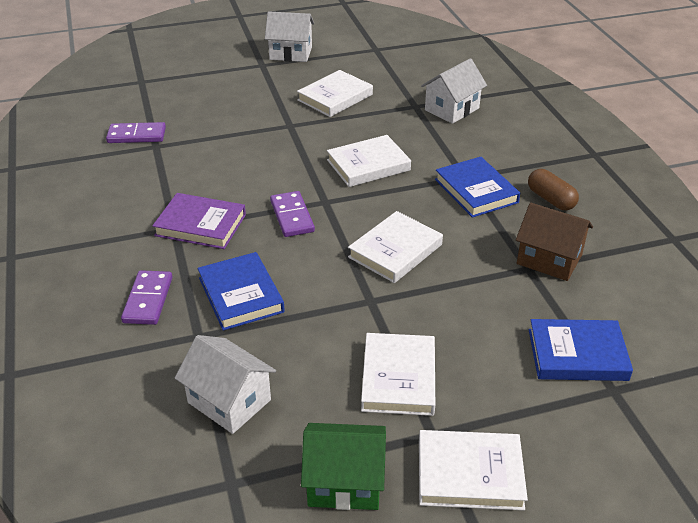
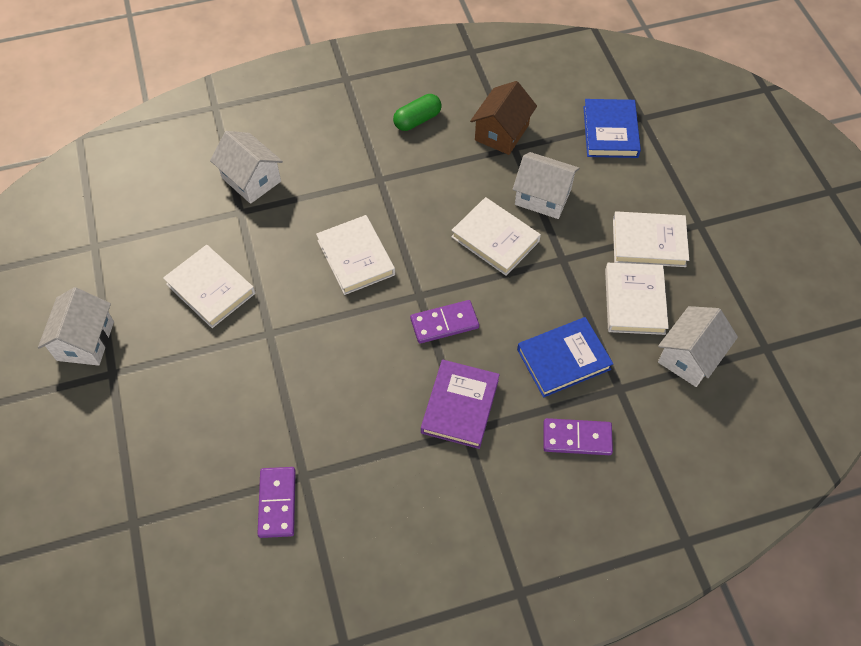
camera: 90 degrees left, 20 degrees up
(344, 482) = (751, 277): green house -> none
(458, 288) = (543, 197): none -> white house
(469, 474) = (729, 205): white book -> white book (634, 301)
(476, 191) = (403, 172): blue book -> none
(551, 199) = (417, 120): brown capsule -> green capsule

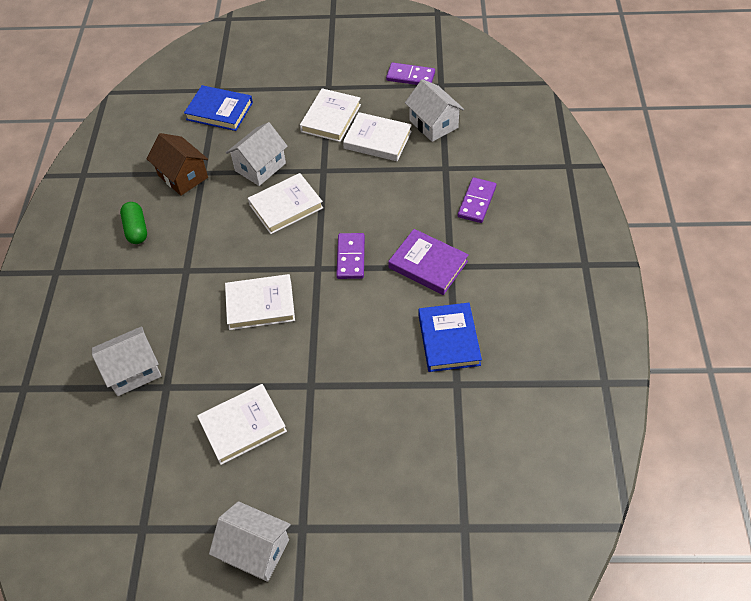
camera: 70 degrees left, 5 degrees down
(277, 503) = (475, 408): purple domino -> purple domino (410, 77)
(563, 359) = (410, 192): blue book -> blue book (448, 339)

